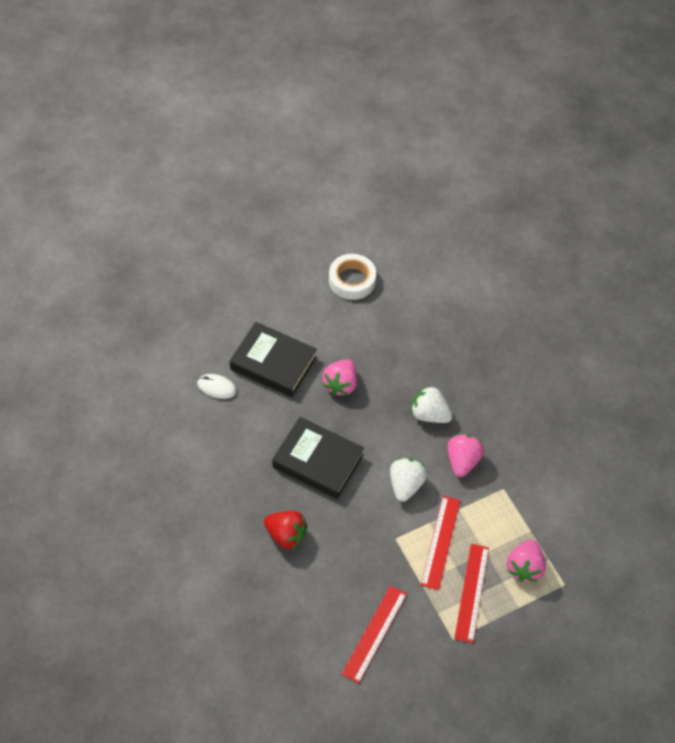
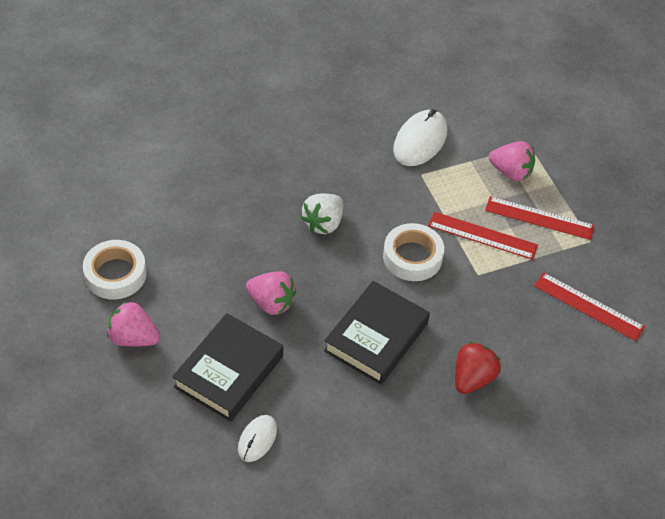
camera: 85 degrees left, 5 degrees down
(405, 485) = (412, 257): white strawberry -> white tape
(462, 461) = (385, 203): pink strawberry -> pink strawberry (134, 338)
(545, 486) = (420, 141): none -> white mouse

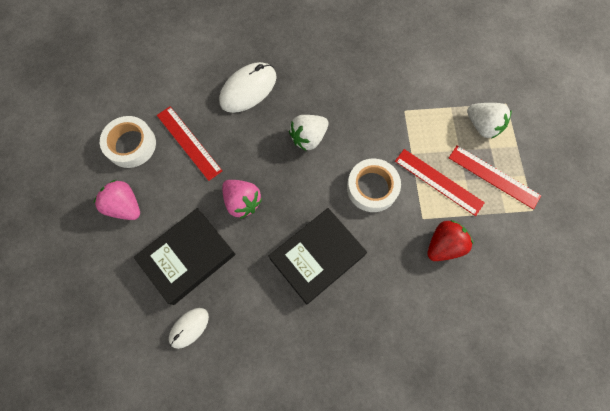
camera: 20 degrees right, 20 degrees up
(420, 141) = (413, 78): white mouse -> white mouse (248, 89)
(472, 378) = (386, 319): red strawberry -> red strawberry (443, 245)
(511, 172) = (482, 126): pink strawberry -> white strawberry
(588, 306) = (511, 275): red ruler -> red ruler (188, 143)

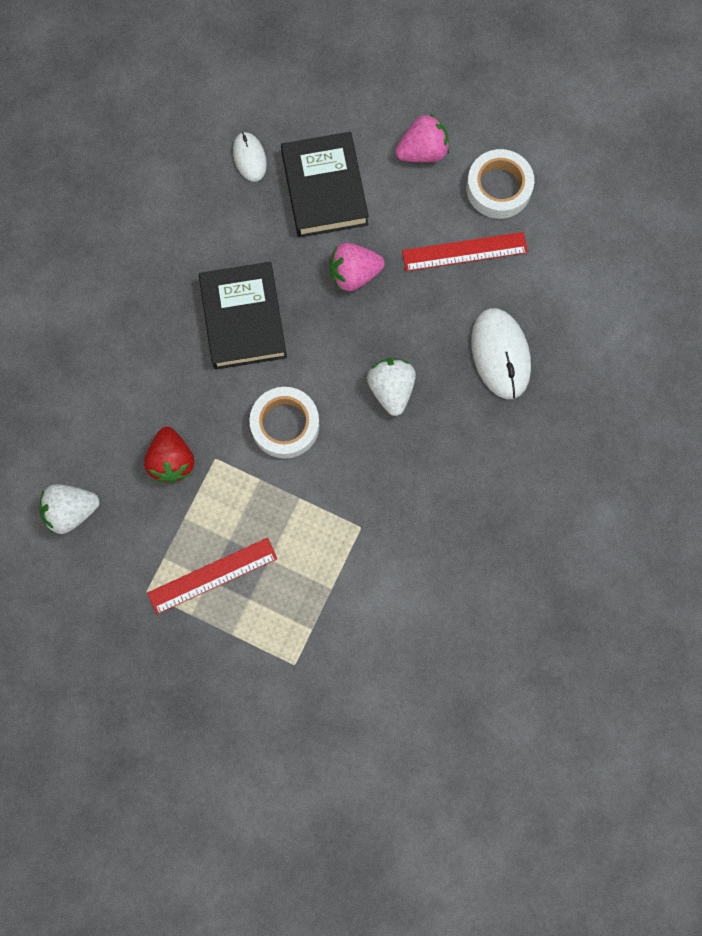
camera: 120 degrees right, 5 degrees up
(438, 181) = (246, 506): red ruler -> none
(482, 126) = (282, 610): white strawberry -> white strawberry (71, 511)

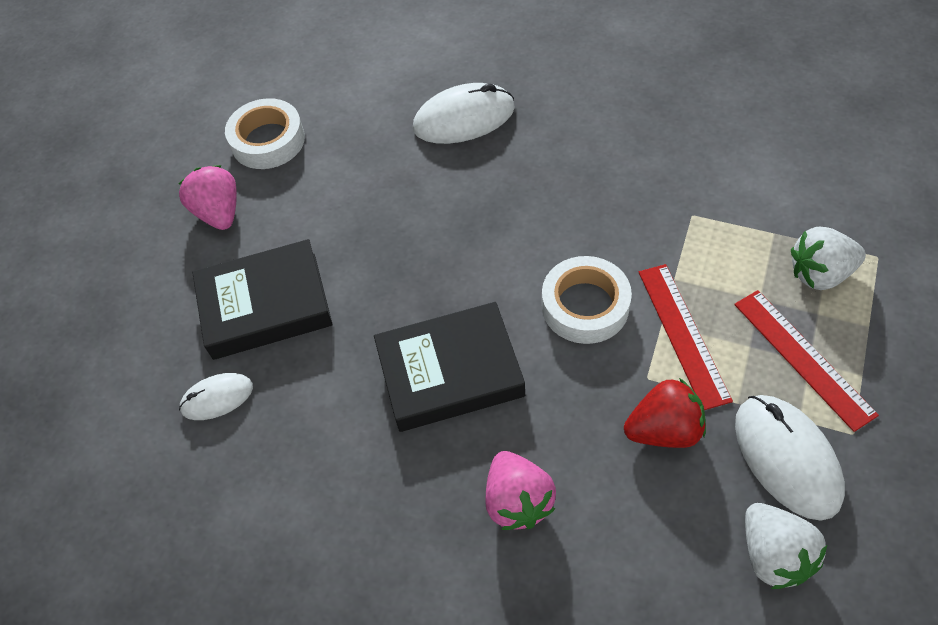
camera: 90 degrees left, 20 degrees down
(136, 540) = (787, 457): none -> white mouse
(354, 274) = (379, 260): pink strawberry -> pink strawberry (517, 501)
(391, 389) = (520, 207): white strawberry -> white strawberry (820, 274)
(464, 251) = (345, 161): red ruler -> red ruler (682, 334)

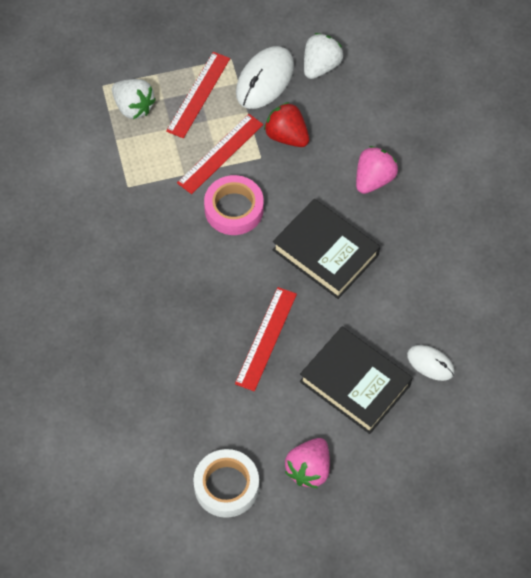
camera: 130 degrees left, 5 degrees up
(389, 250) = (266, 338): none -> red ruler
(464, 118) = (123, 363): white mouse -> none
(585, 306) = (234, 209): white tape -> pink tape

